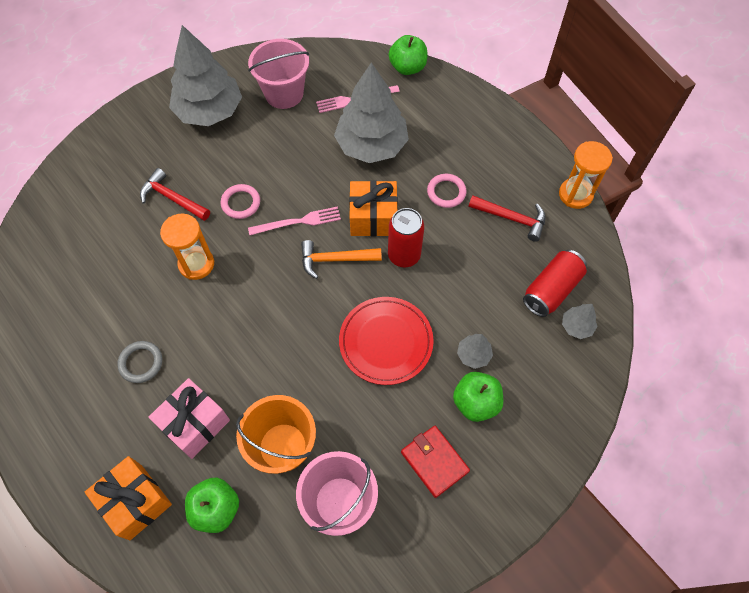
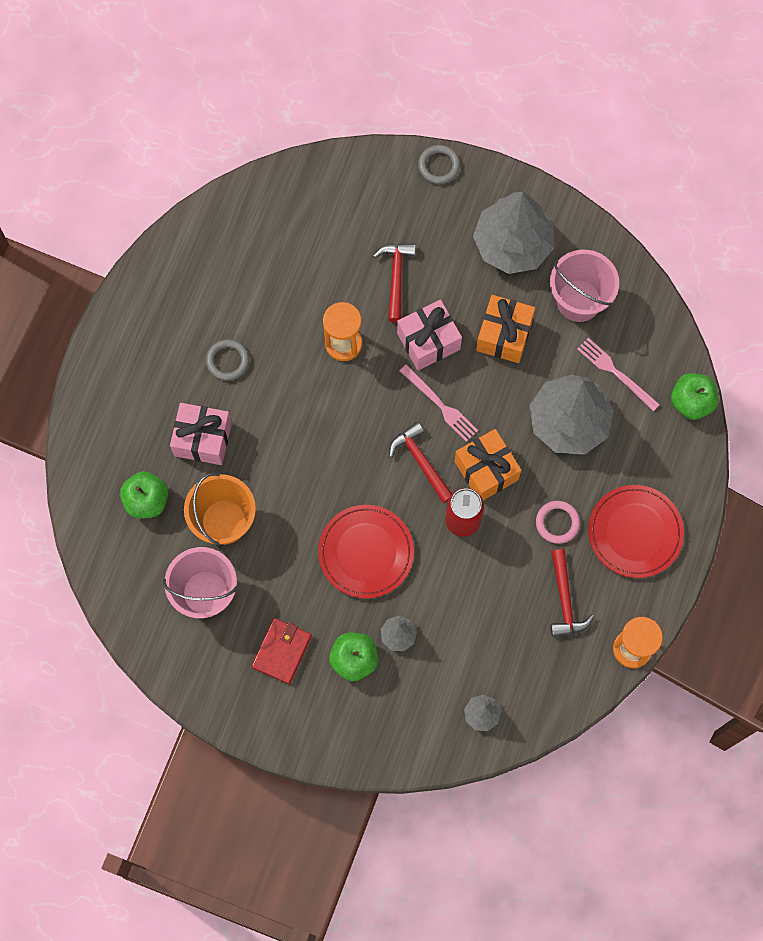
camera: 60 degrees right, 10 degrees up
(110, 125) = (439, 166): none -> grey ring
(135, 501) = (118, 435): orange gift -> orange gift (504, 335)
(241, 203) = (428, 341): pink ring -> pink gift
(335, 260) = (420, 461): orange hammer -> red hammer
(484, 148) = (635, 532): none -> red plate
(551, 290) = (507, 674): red can -> none

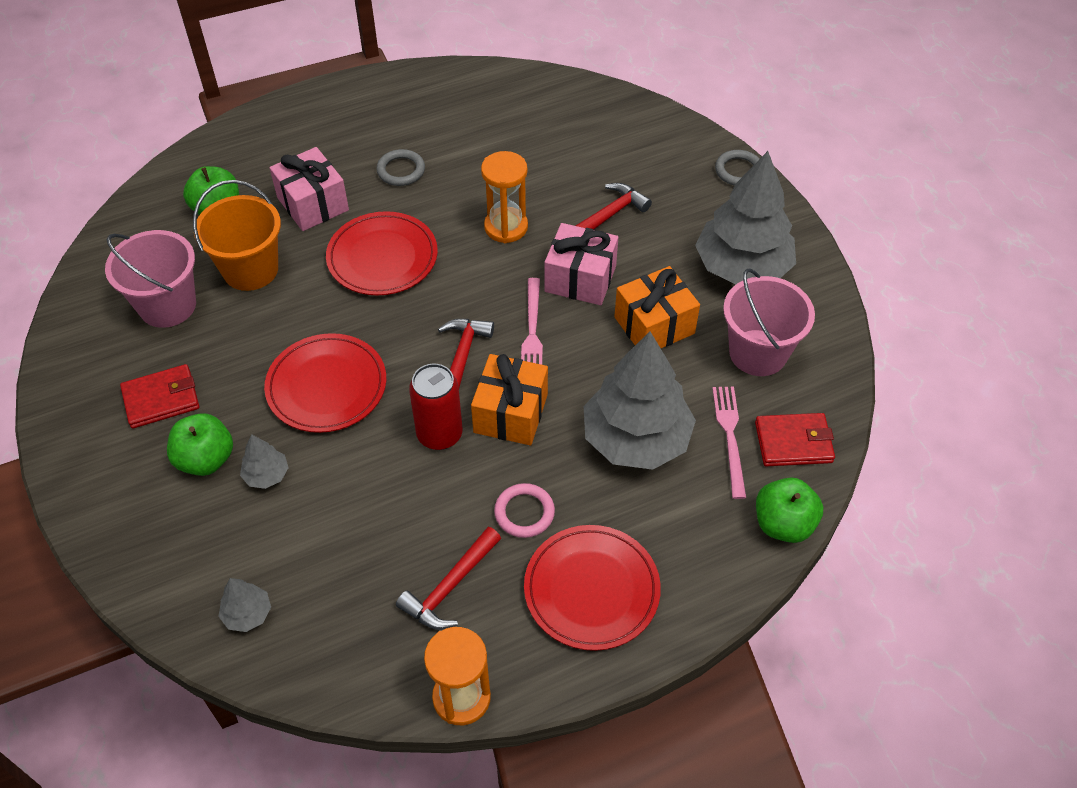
camera: 45 degrees right, 20 degrees down
(294, 437) = (382, 257): none -> red plate
(651, 345) = (793, 442): none -> red wallet

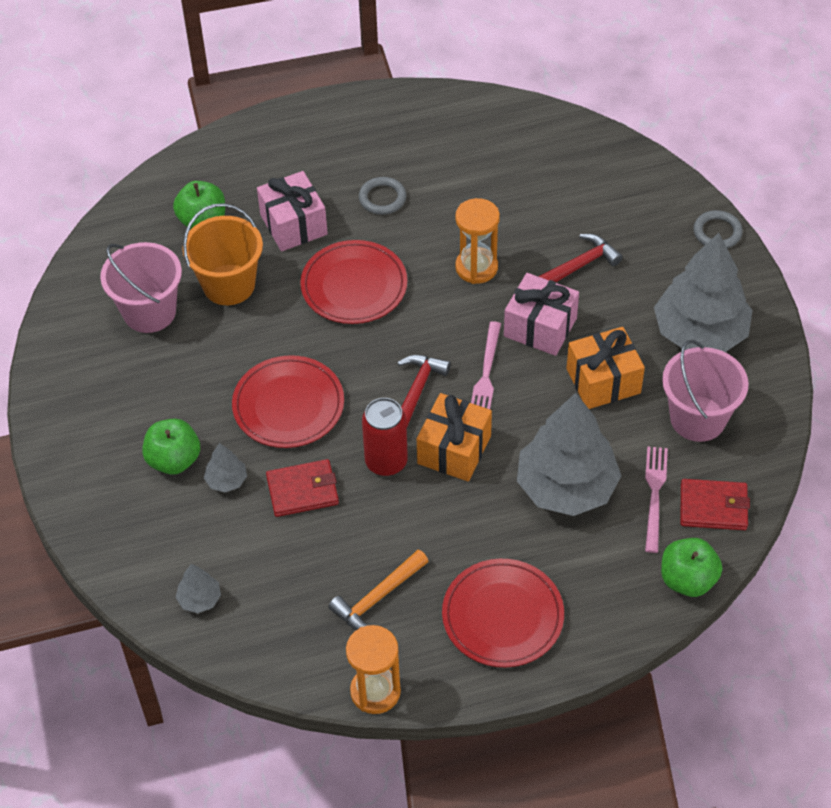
camera: 10 degrees right, 0 degrees up
(161, 399) = (138, 400): red wallet -> red wallet (302, 490)
(450, 587) = (378, 598): red hammer -> orange hammer
(524, 512) = (453, 541): pink ring -> none

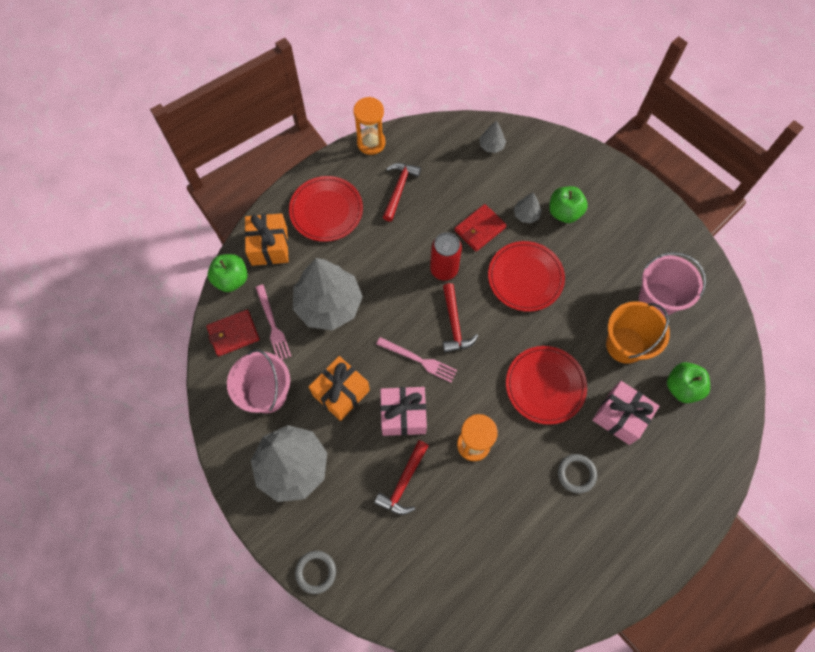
camera: 150 degrees right, 15 degrees up
(378, 598) = (399, 189): orange hammer -> red hammer
(454, 450) = (408, 297): orange gift -> orange gift (269, 246)
(486, 374) = (419, 360): pink fork -> pink fork turned 135 degrees clockwise

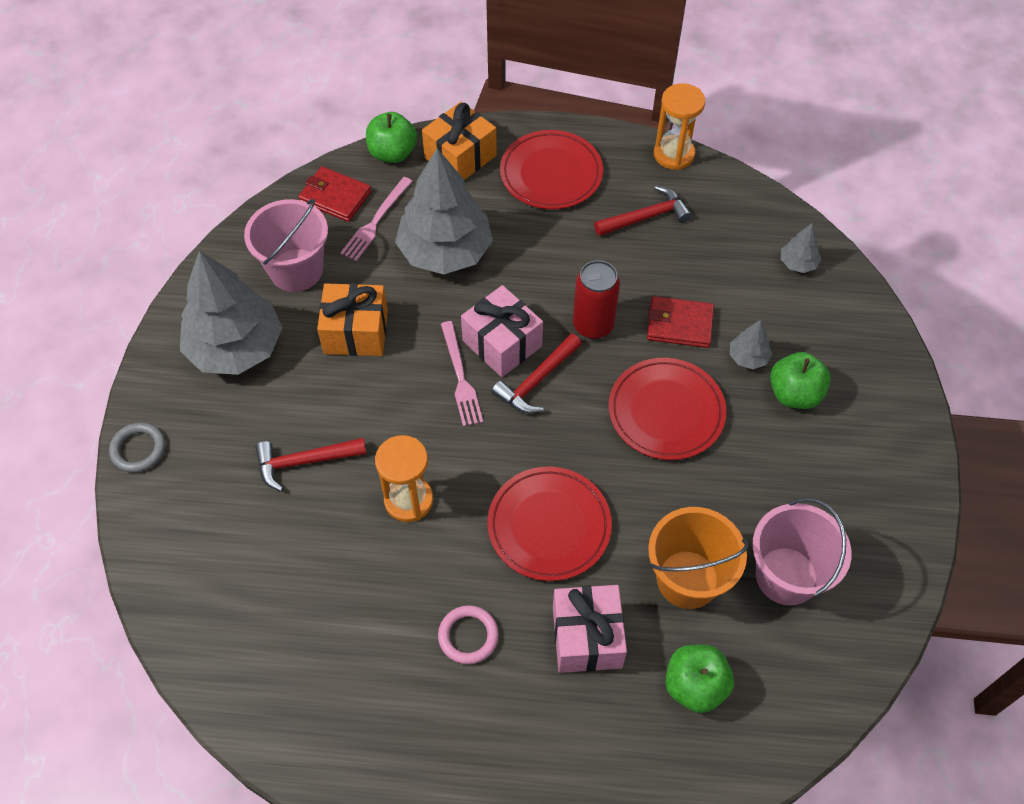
camera: 50 degrees right, 10 degrees down
(403, 415) = (382, 407): pink gift -> pink gift (502, 343)
(576, 474) = (468, 636): grey ring -> pink ring

